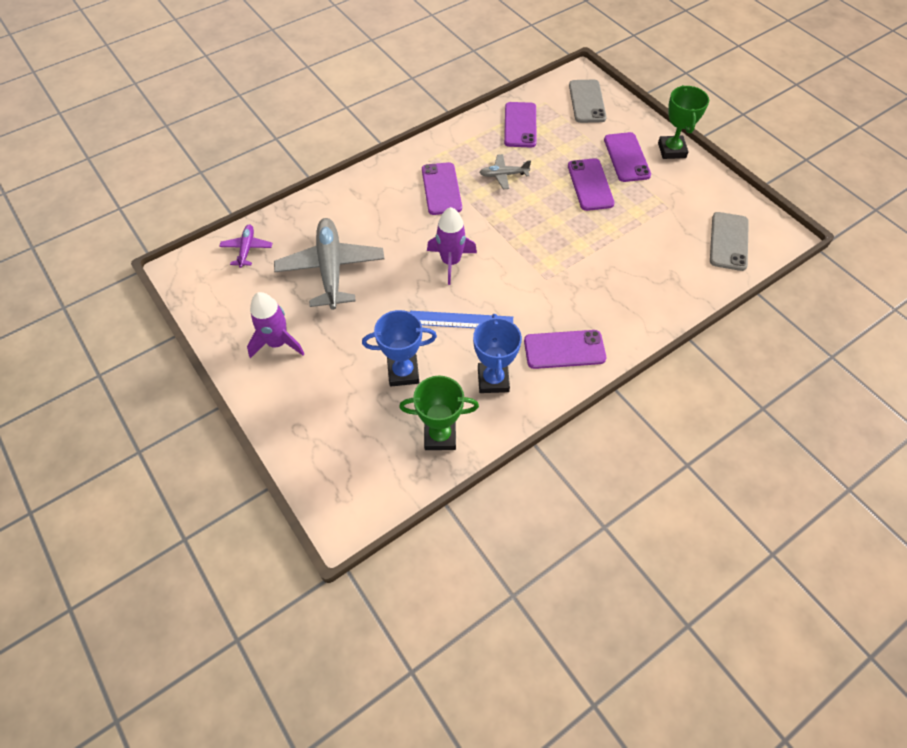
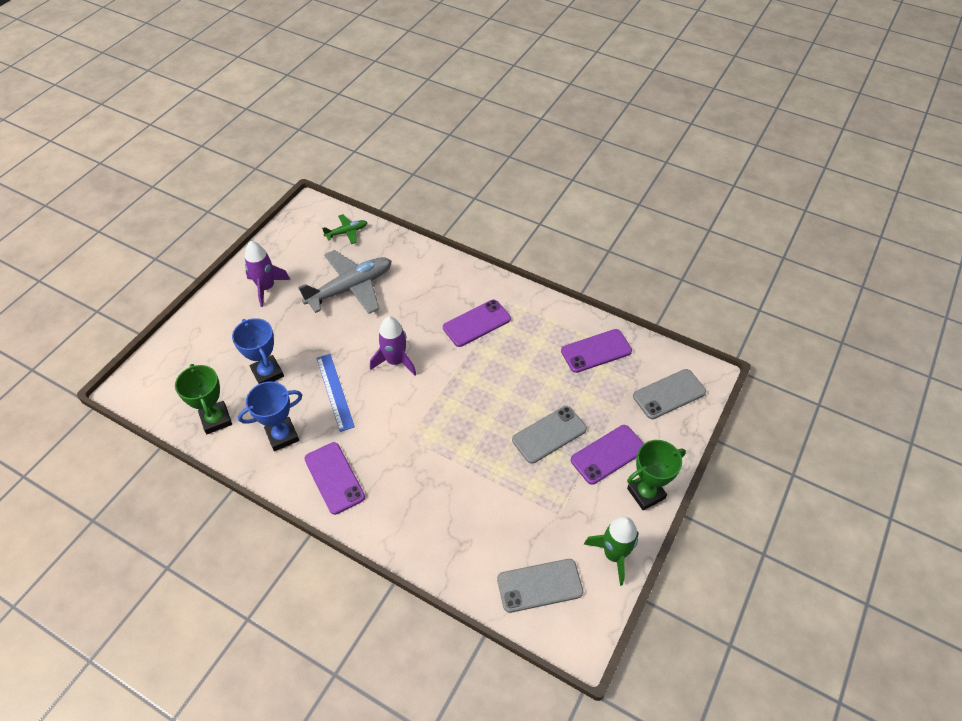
camera: 65 degrees right, 5 degrees down
(247, 249) = (347, 232): purple plane -> green plane
(503, 175) = (520, 361): grey plane -> none
(590, 185) = (549, 434): purple phone -> grey phone
(717, 188) = (614, 554): none -> green rocket

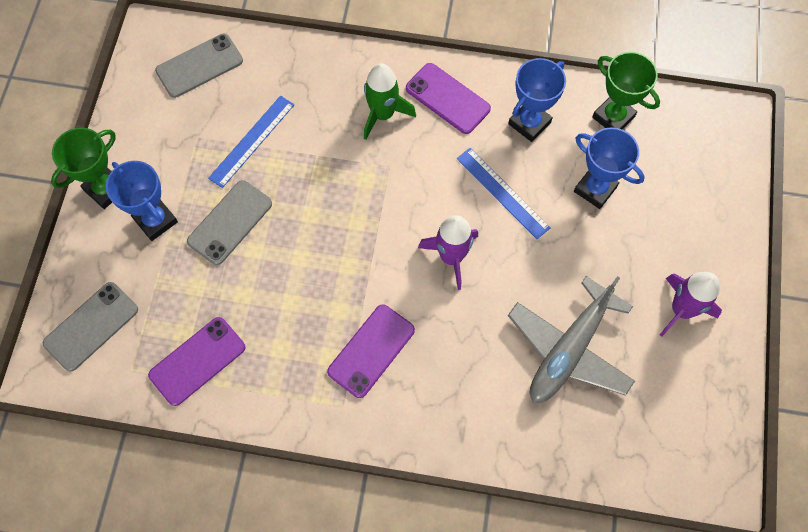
camera: 160 degrees right, 15 degrees up
(347, 232) = (634, 453): green plane -> none
(512, 495) = (252, 141): none -> blue ruler
(608, 454) = (155, 220): purple phone -> blue trophy
(614, 554) = (131, 116): green rocket -> green rocket (383, 114)

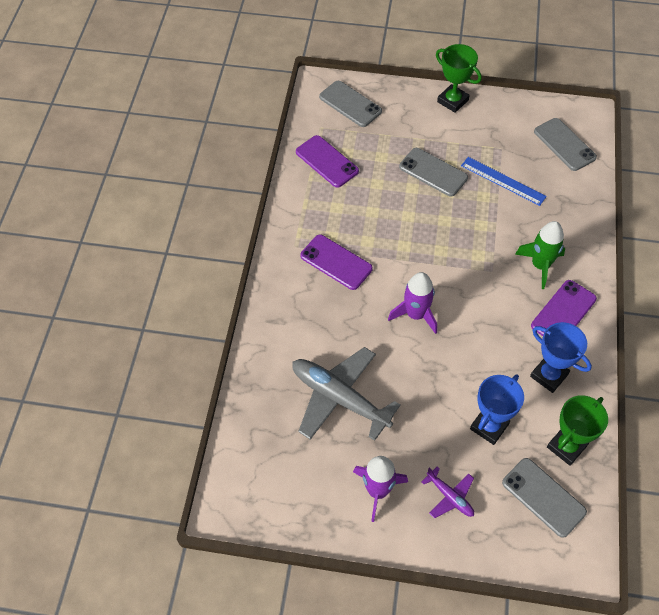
camera: 90 degrees right, 10 degrees down
(155, 220) = (431, 130): blue trophy -> none
(502, 193) = (477, 352): blue ruler -> none
(671, 145) = (543, 497): none -> grey phone
(680, 235) = (450, 496): none -> purple plane

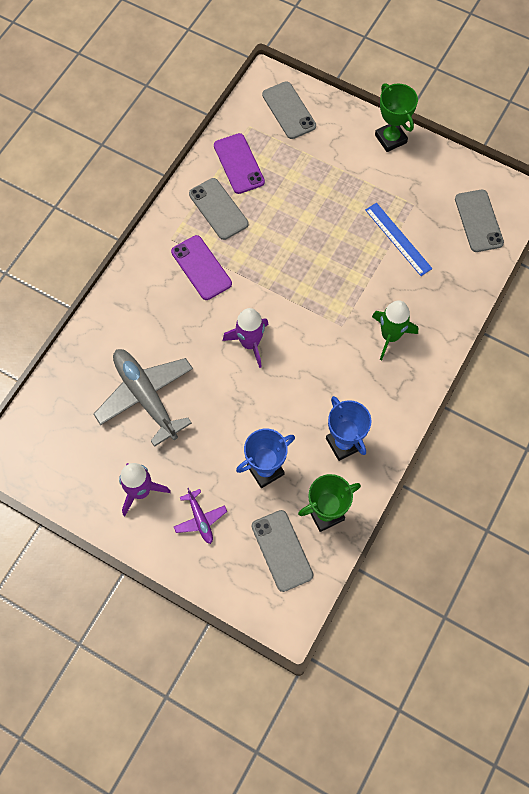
camera: 20 degrees right, 10 degrees up
(433, 172) = (334, 208): grey phone -> grey phone (218, 209)
(563, 312) = (388, 389): purple phone -> none

